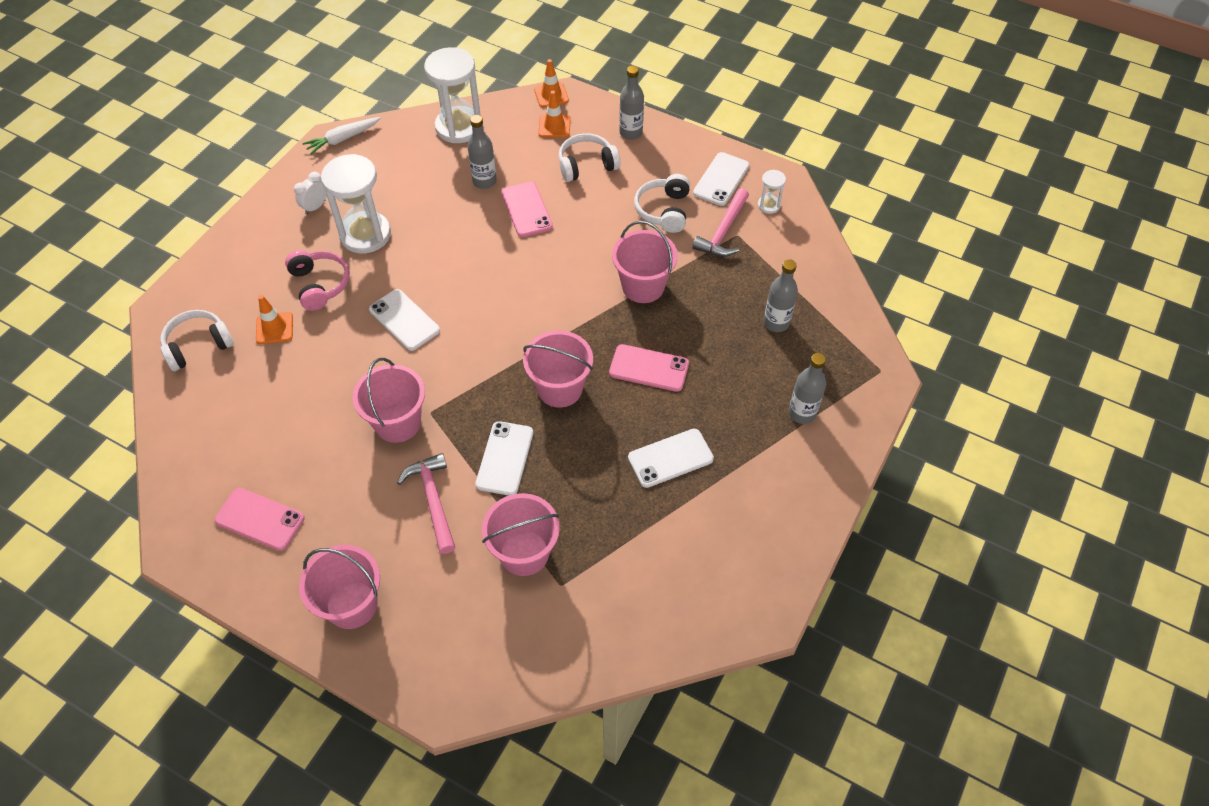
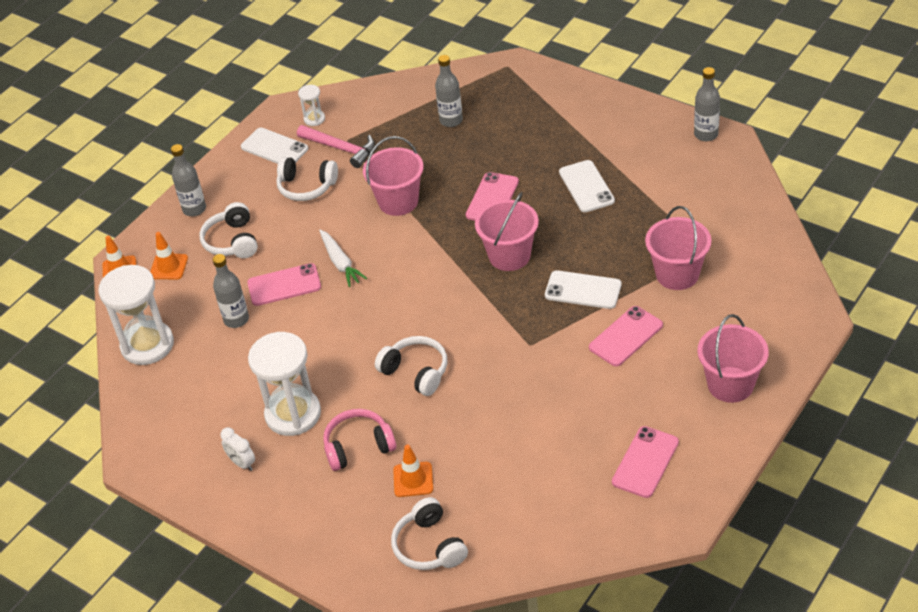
camera: 80 degrees left, 10 degrees down
(343, 139) = (138, 449): white carrot -> white carrot (340, 263)
(397, 423) = (540, 368): pink bucket -> none
(404, 320) = (416, 372): white phone -> white headphones
(433, 500) = (626, 336): pink hammer -> pink phone
(802, 413) = (545, 111): grey bottle -> grey bottle (706, 134)

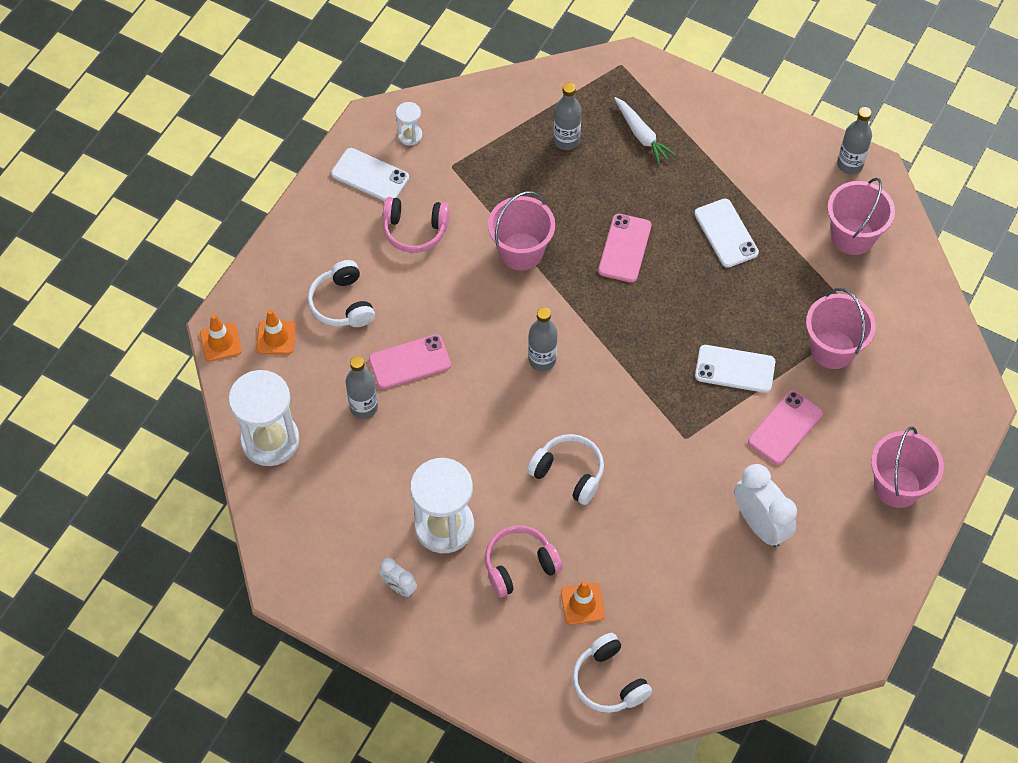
camera: 10 degrees left, 15 degrees up
(194, 209) = (291, 260): grey bottle -> grey bottle (542, 360)
(306, 187) = (415, 230): white headphones -> pink headphones
(340, 148) = (446, 178): pink hammer -> none
(340, 263) = (468, 333): white carrot -> white carrot (641, 135)
(509, 256) = (651, 324): pink bucket -> pink bucket (852, 236)
(593, 415) = (760, 525): none -> white clock
(645, 462) = (818, 580): pink phone -> none

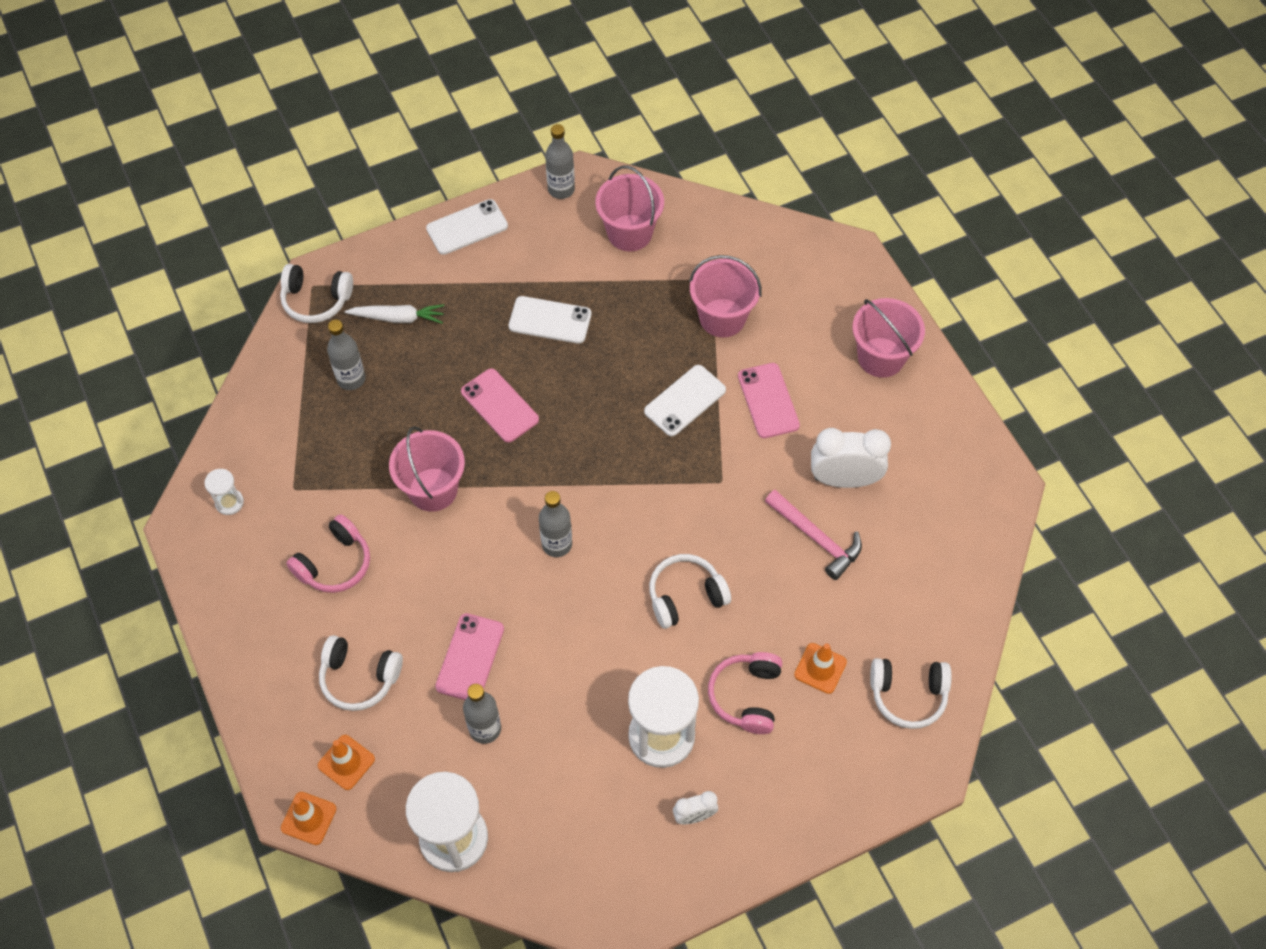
camera: 55 degrees left, 0 degrees up
(370, 176) = (242, 565): white phone -> white phone (467, 227)
(612, 75) = (316, 300): none -> white headphones
(691, 535) = (816, 538): none -> pink hammer

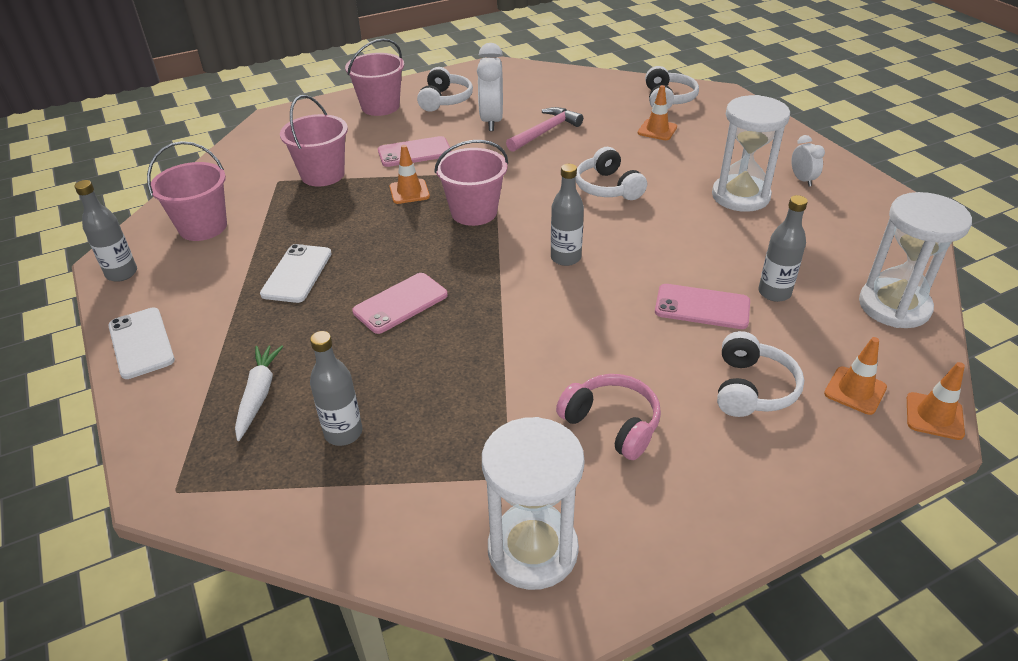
camera: 90 degrees left, 20 degrees down
(229, 502) = (532, 550): white hourglass -> white hourglass, size x2.18
(316, 300) = (202, 483): white headphones -> white headphones (444, 100)
(433, 489) = (506, 347): pink bucket -> pink bucket (474, 212)
(685, 401) = (409, 192): white phone -> orange traffic cone
(747, 696) = (690, 159): pink headphones -> none

